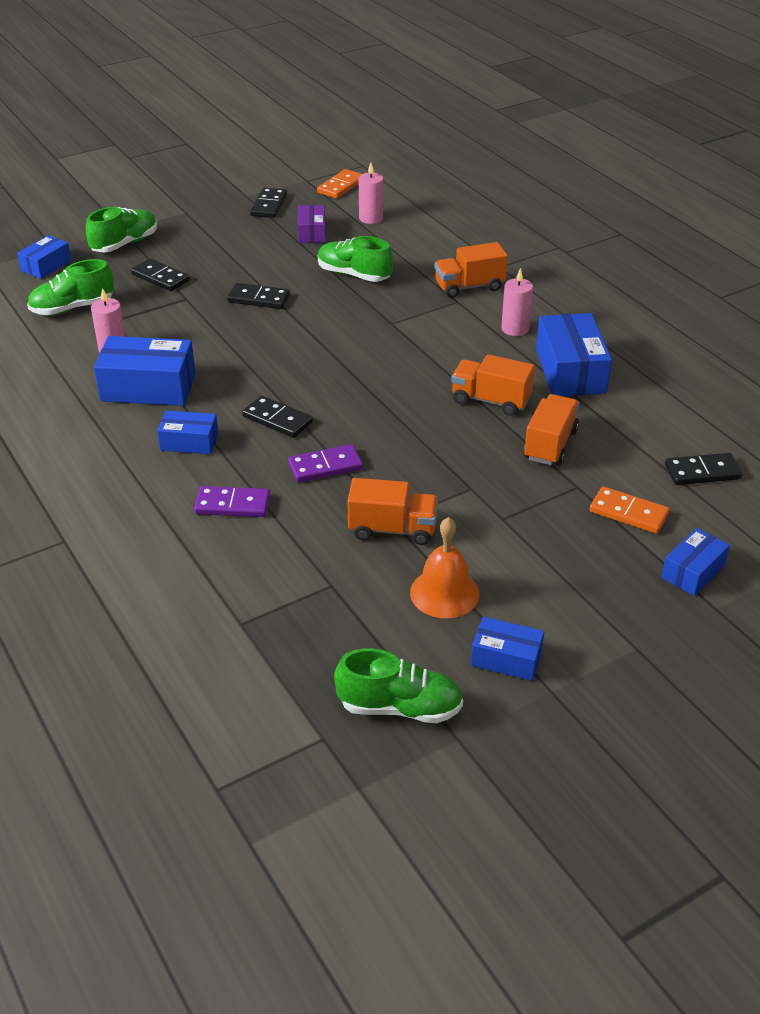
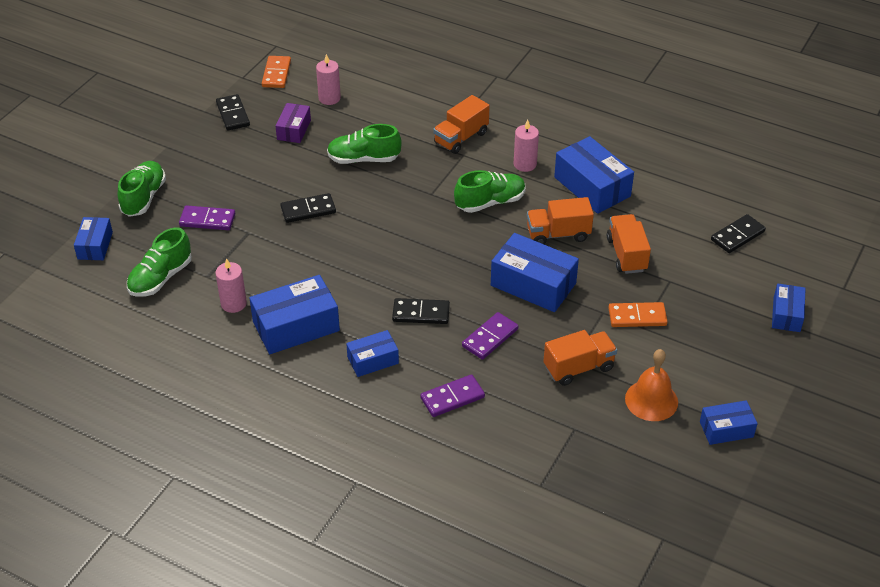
camera: 30 degrees left, 5 degrees up
(160, 277) = (207, 220): black domino -> purple domino
(312, 233) = (294, 130): purple box -> purple box turned 45 degrees clockwise
(400, 707) = (691, 494): green shoe -> green shoe (490, 202)
(419, 435) = (533, 284): none -> blue box
(628, 513) = (716, 287): orange domino -> orange domino (637, 317)

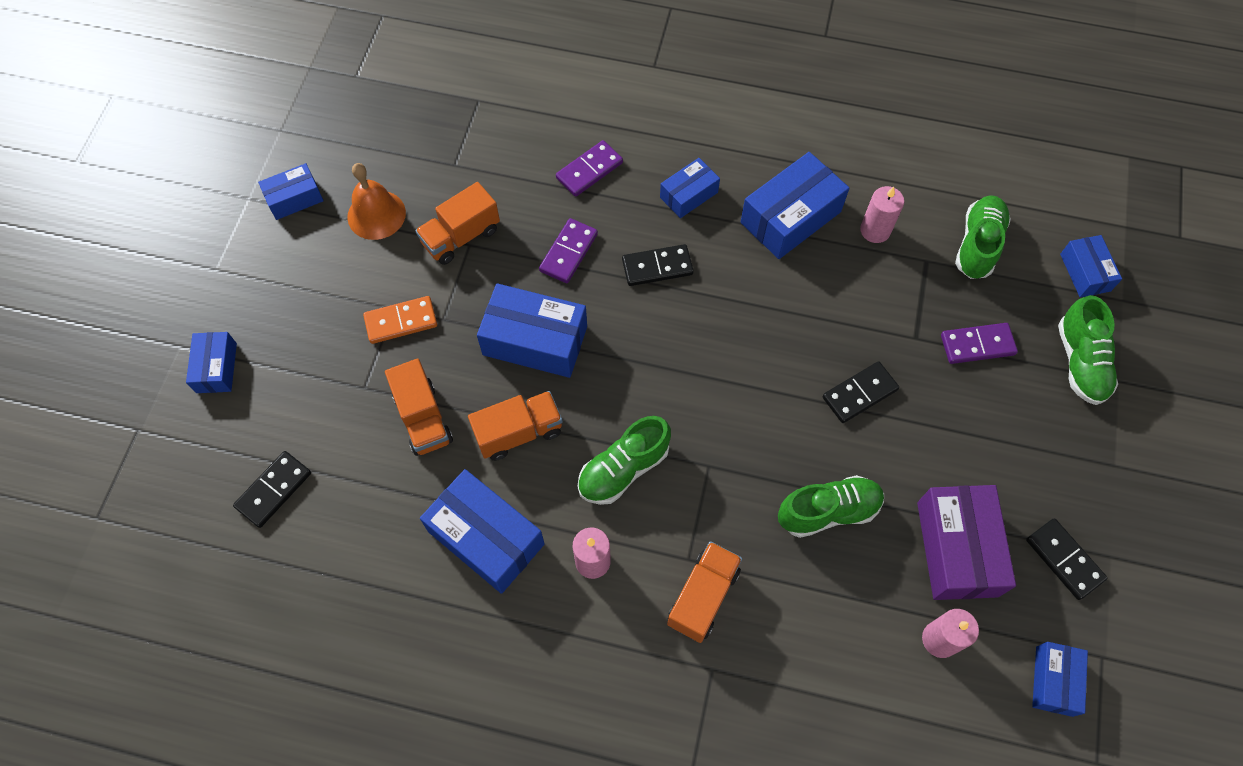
camera: 165 degrees right, 20 degrees up
(276, 74) = (1054, 681): orange domino -> blue box
(294, 130) = (957, 548): purple box -> purple box, size x1.73

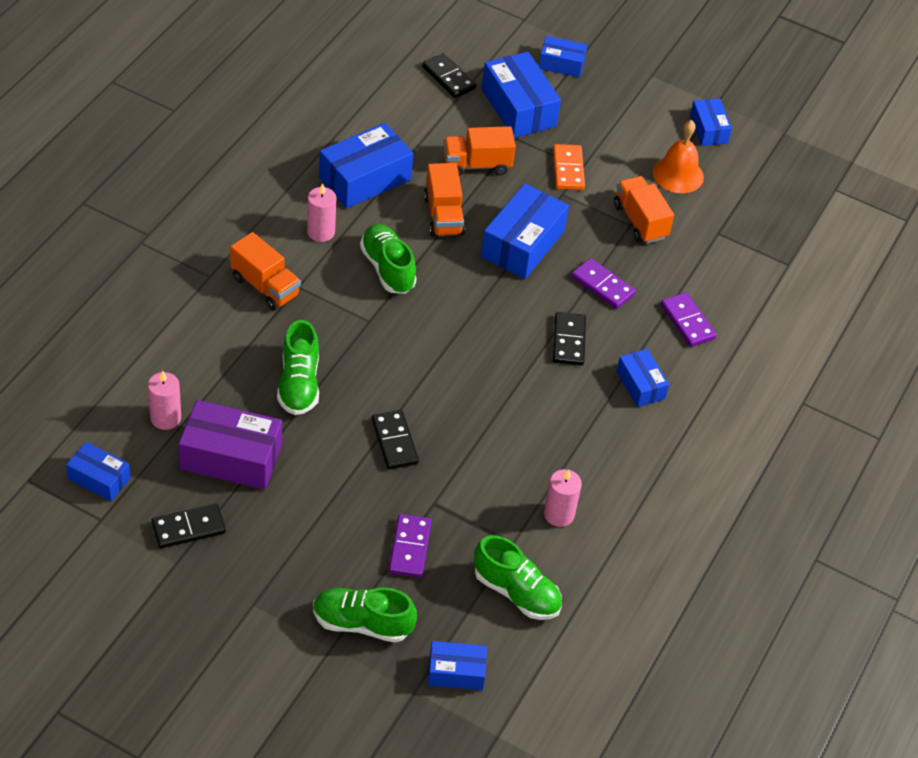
camera: 100 degrees right, 15 degrees down
(790, 217) = (593, 453): blue box -> blue box (518, 108)

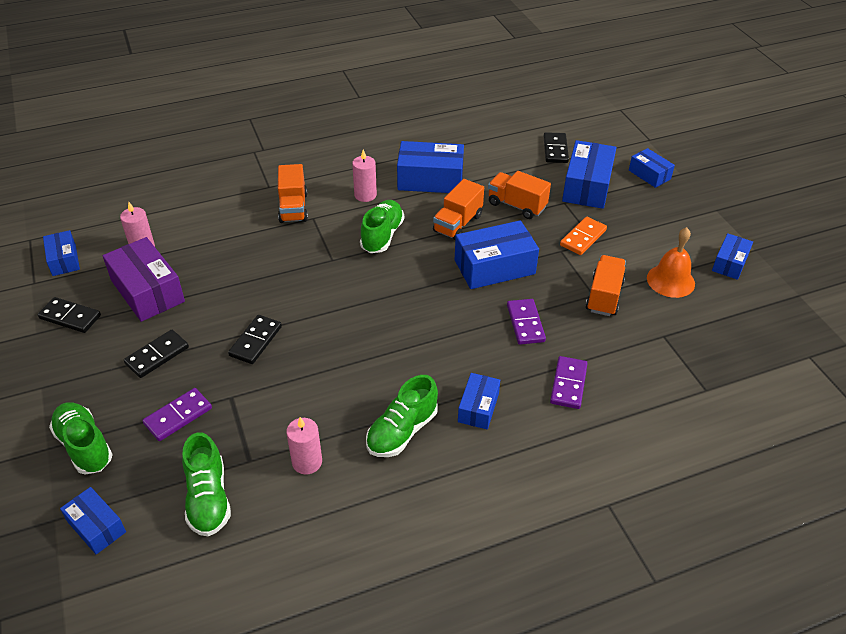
camera: 45 degrees right, 5 degrees down
(299, 384) = (242, 272): green shoe -> green shoe (402, 431)
(569, 341) = (456, 346): black domino -> black domino (157, 355)

